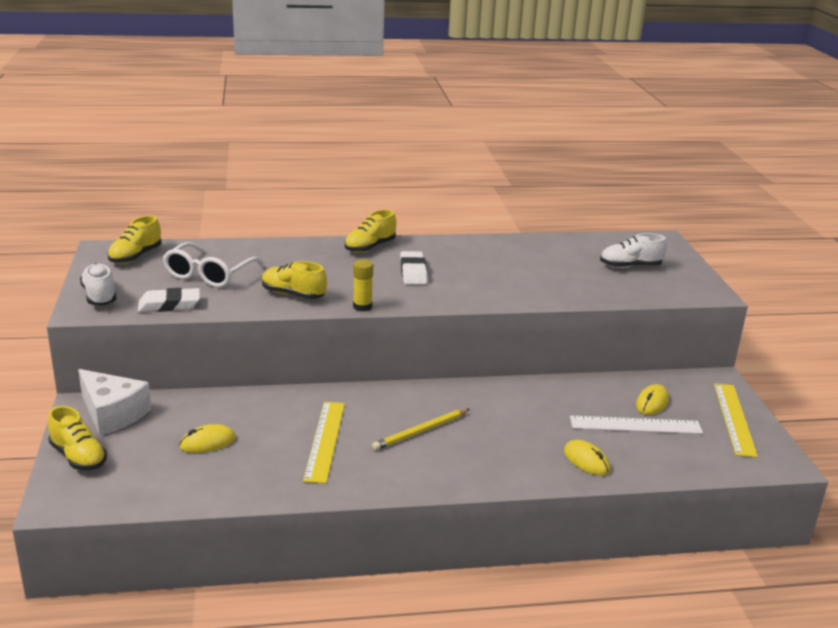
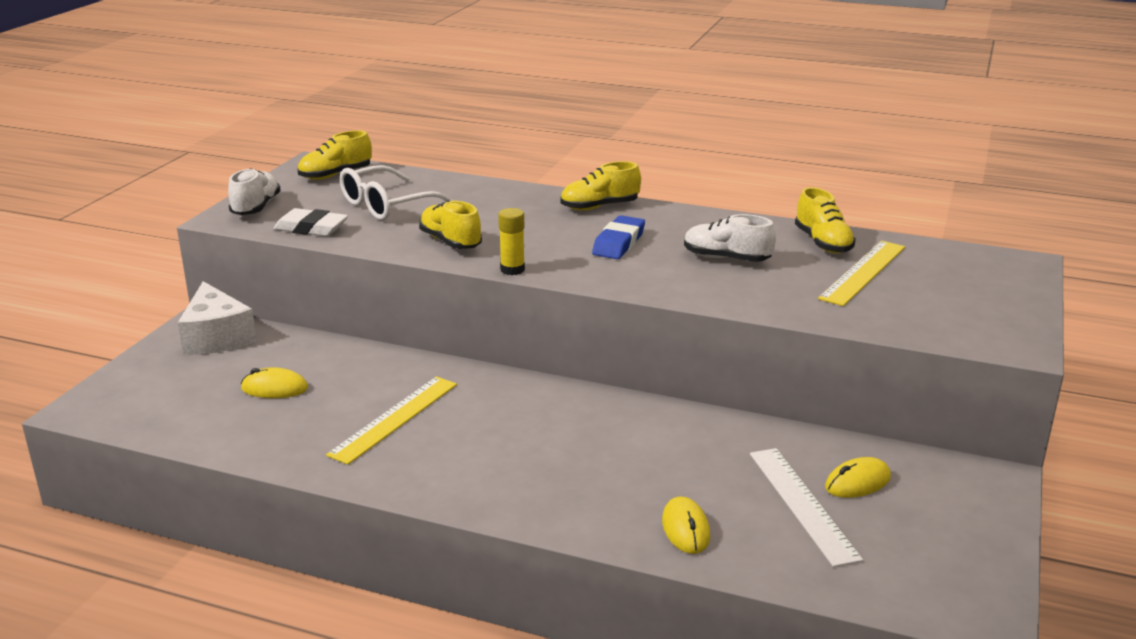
camera: 30 degrees right, 0 degrees up
(78, 457) = (144, 371): yellow shoe -> yellow shoe (823, 243)
(413, 272) = (619, 243): white eraser -> blue eraser
(420, 431) = (512, 437): yellow pencil -> none
(630, 266) = (929, 289): white shoe -> white shoe (726, 258)
(635, 425) = (803, 504): white ruler -> white ruler turned 45 degrees clockwise
(734, 419) = (965, 536): yellow ruler -> yellow ruler (863, 272)

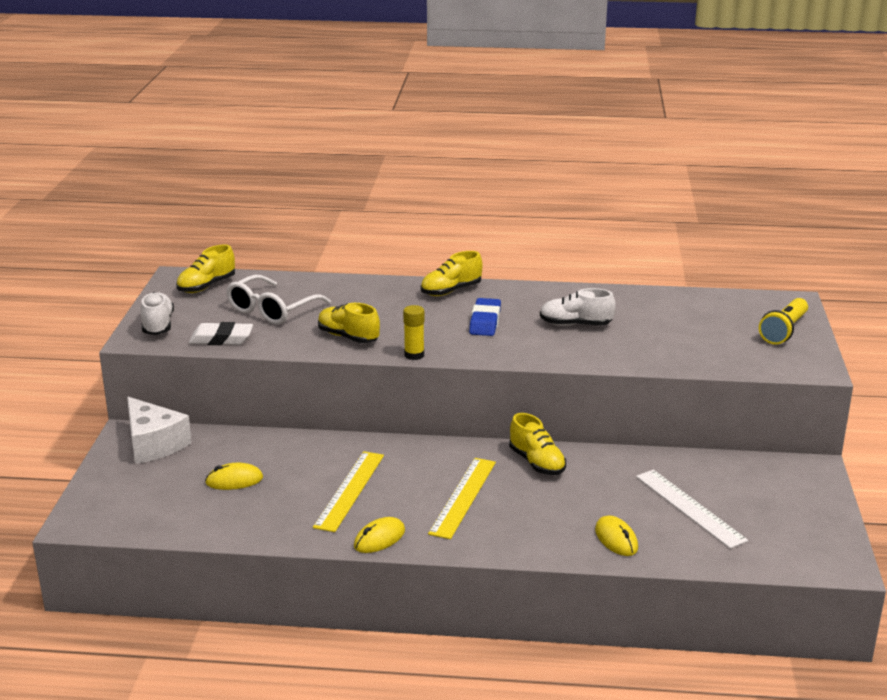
camera: 15 degrees left, 0 degrees up
(823, 243) = (641, 302): yellow shoe -> yellow shoe (537, 463)
(857, 482) = (721, 486): yellow mouse -> yellow mouse (379, 538)
(863, 272) = (682, 323): yellow ruler -> yellow ruler (463, 497)
(994, 296) = (784, 331): none -> yellow flashlight

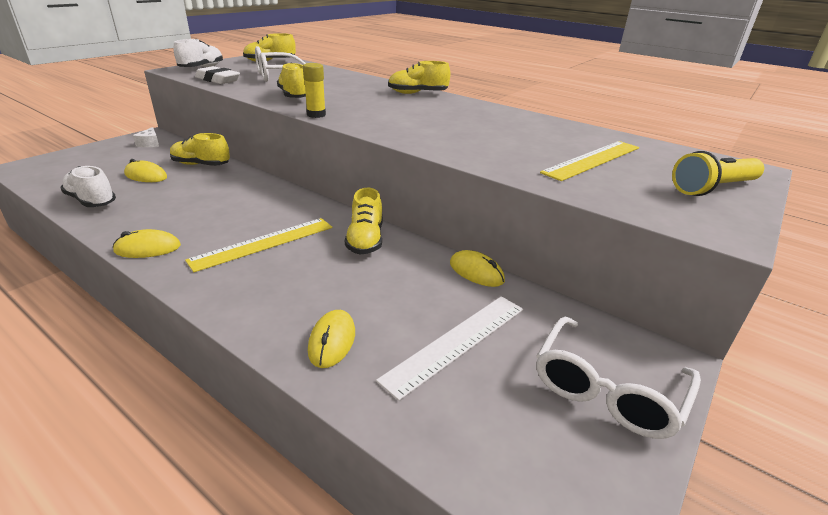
camera: 30 degrees right, 5 degrees up
(153, 444) = (150, 143): white cheese -> white cheese, size x0.47
(264, 448) = (201, 165): none -> yellow shoe
(349, 490) = (197, 207): yellow ruler -> yellow ruler (592, 159)
(485, 322) = (410, 112): blue eraser -> none
(575, 325) = (483, 131): white shoe -> white shoe (91, 201)
(648, 456) = (476, 272): none -> yellow mouse
(690, 508) = (457, 342): white ruler -> white ruler turned 45 degrees clockwise
(795, 498) = (606, 390): none -> white glasses

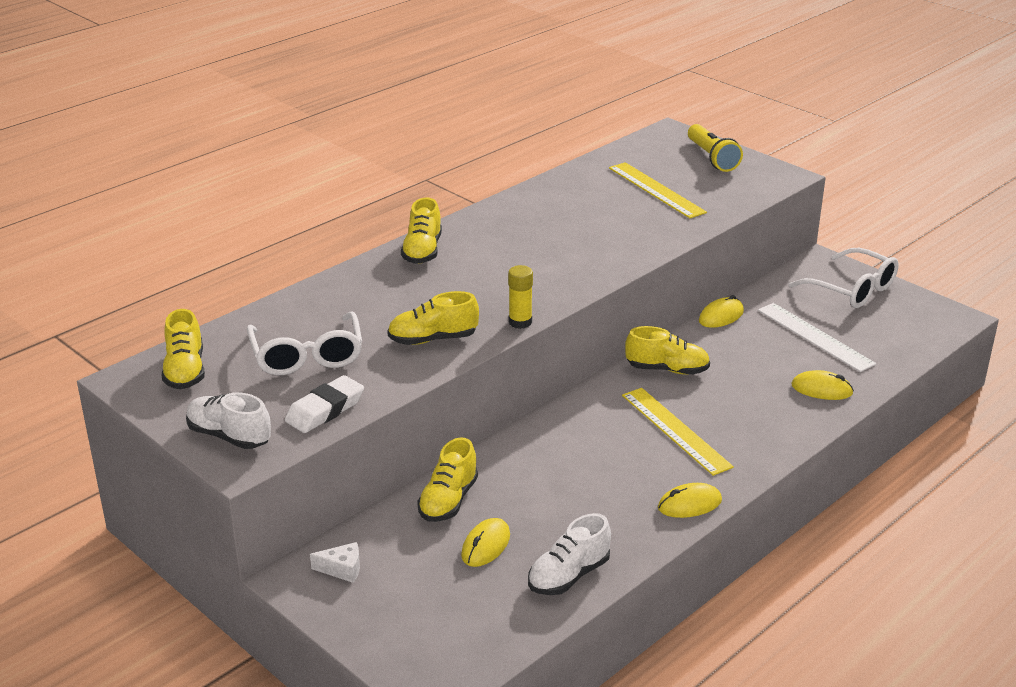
camera: 80 degrees left, 0 degrees up
(148, 248) = (689, 504): yellow mouse -> yellow mouse turned 75 degrees clockwise

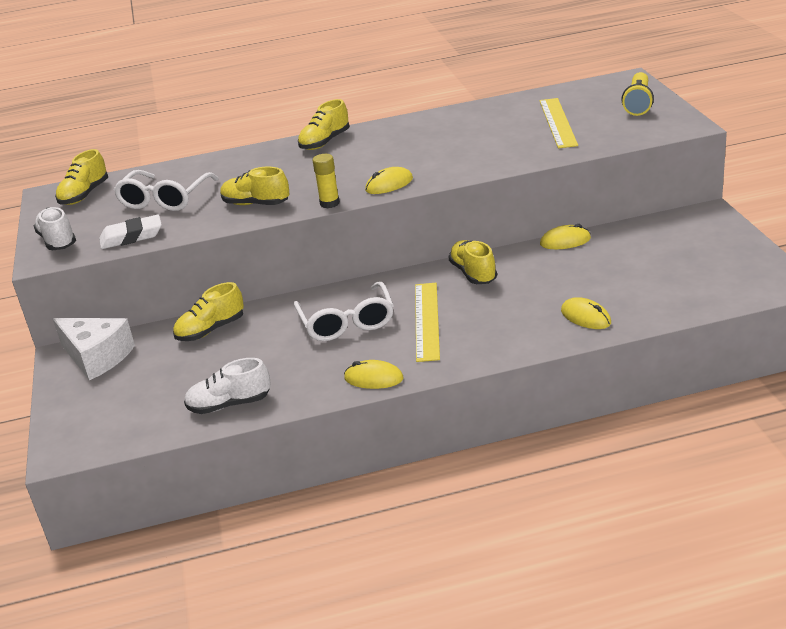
camera: 35 degrees right, 0 degrees up
(342, 569) = (97, 357): white cheese -> white cheese, size x2.14
(486, 545) = (200, 367): yellow mouse -> yellow mouse (389, 184)
(667, 369) = (473, 273): yellow shoe -> yellow shoe turned 150 degrees counterclockwise
(815, 336) = (630, 273): white ruler -> none
(852, 289) = (710, 241): white glasses -> white glasses (347, 322)

